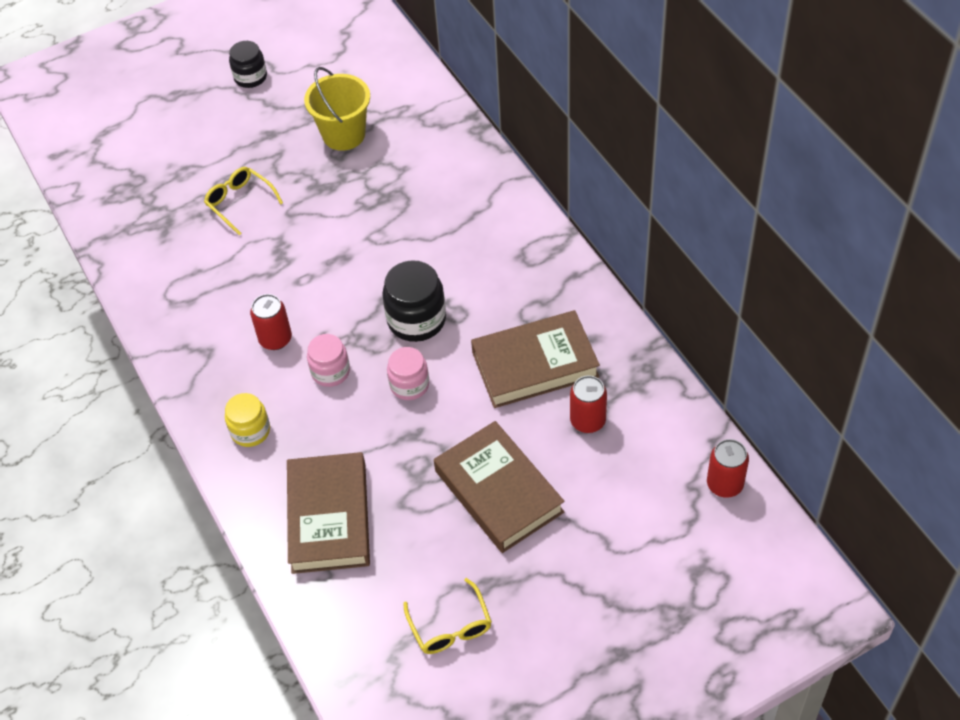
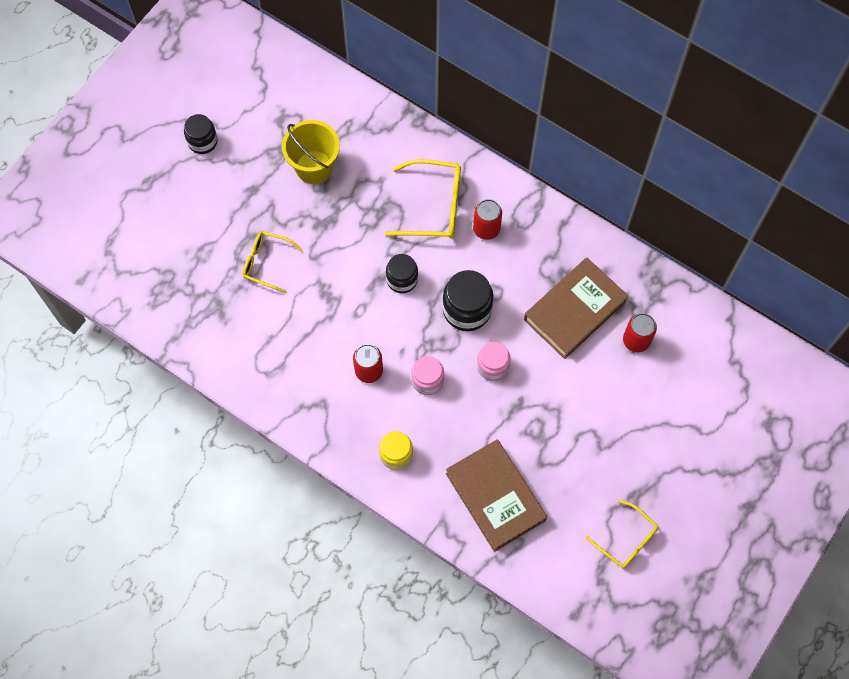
camera: 30 degrees left, 15 degrees up
(366, 266) = (402, 279): none -> black jar
(443, 211) = (434, 206): none -> yellow glasses
(499, 491) = (604, 423): brown book -> none
(725, 484) = (754, 350): red can -> red can (486, 229)

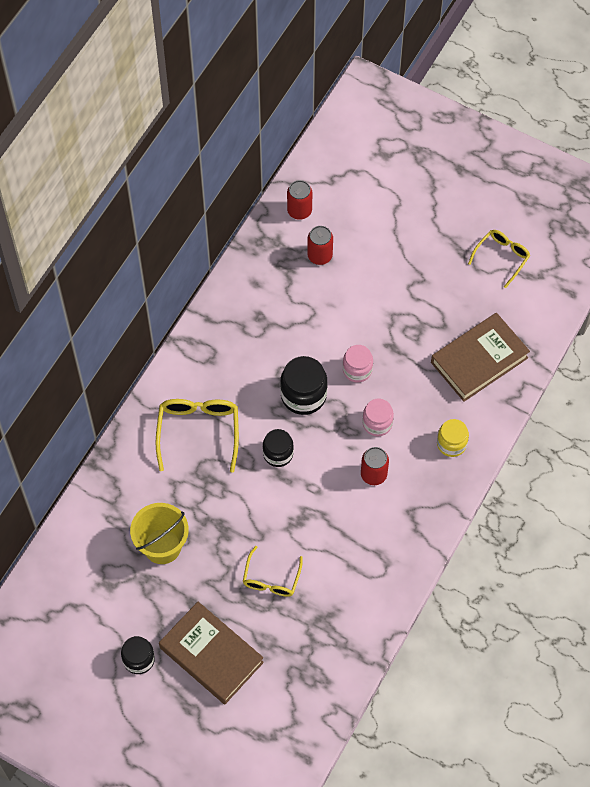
camera: 95 degrees left, 5 degrees down
(486, 229) = (219, 384): red can -> red can (299, 210)
(575, 311) = (296, 305): brown book -> brown book (211, 655)

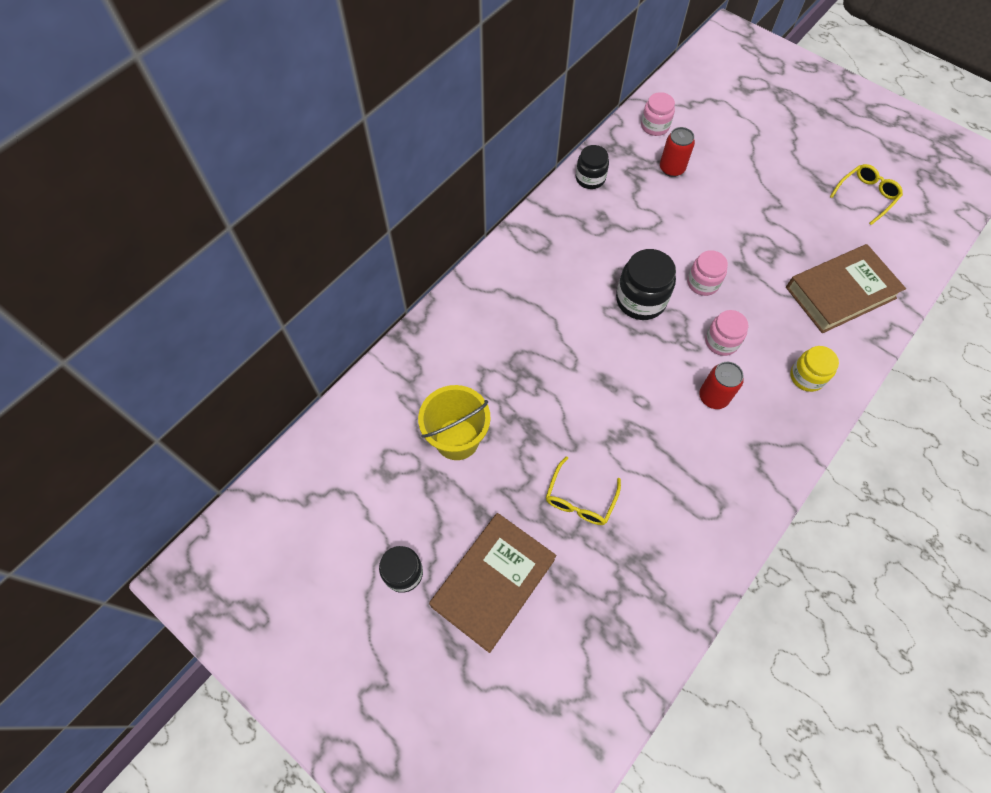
camera: 10 degrees right, 0 degrees up
(198, 432) = (519, 320): yellow glasses -> none
(211, 655) = (493, 583): brown book -> brown book turned 75 degrees clockwise
(278, 454) = (605, 357): black jar -> black jar (590, 178)
(299, 210) = (655, 126): red can -> pink jar

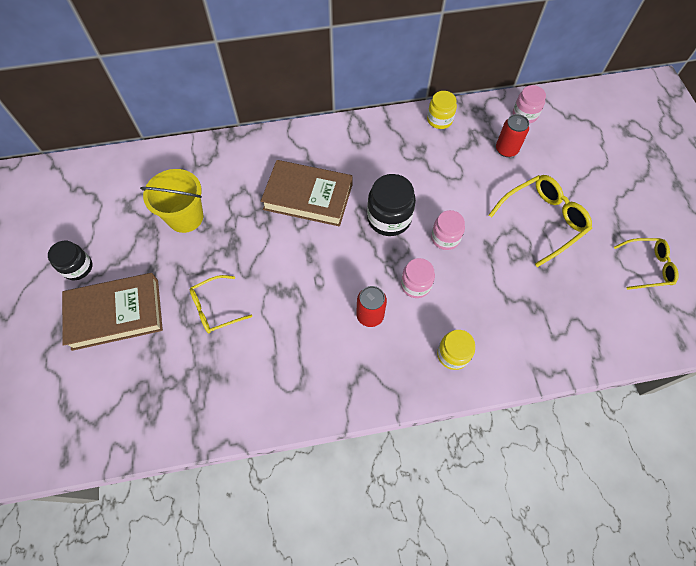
camera: 40 degrees right, 0 degrees up
(590, 178) = (439, 120): black jar -> yellow jar
(760, 212) = (543, 221): none -> yellow glasses
(840, 293) = (545, 318): brown book -> brown book (308, 197)

